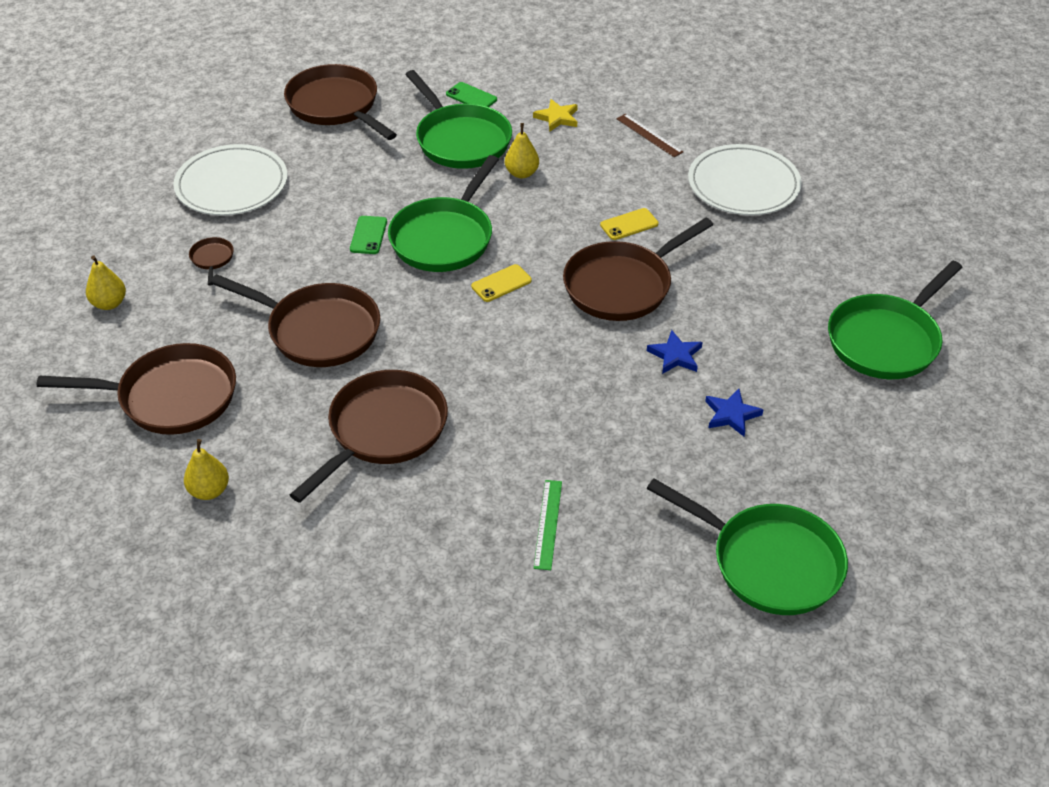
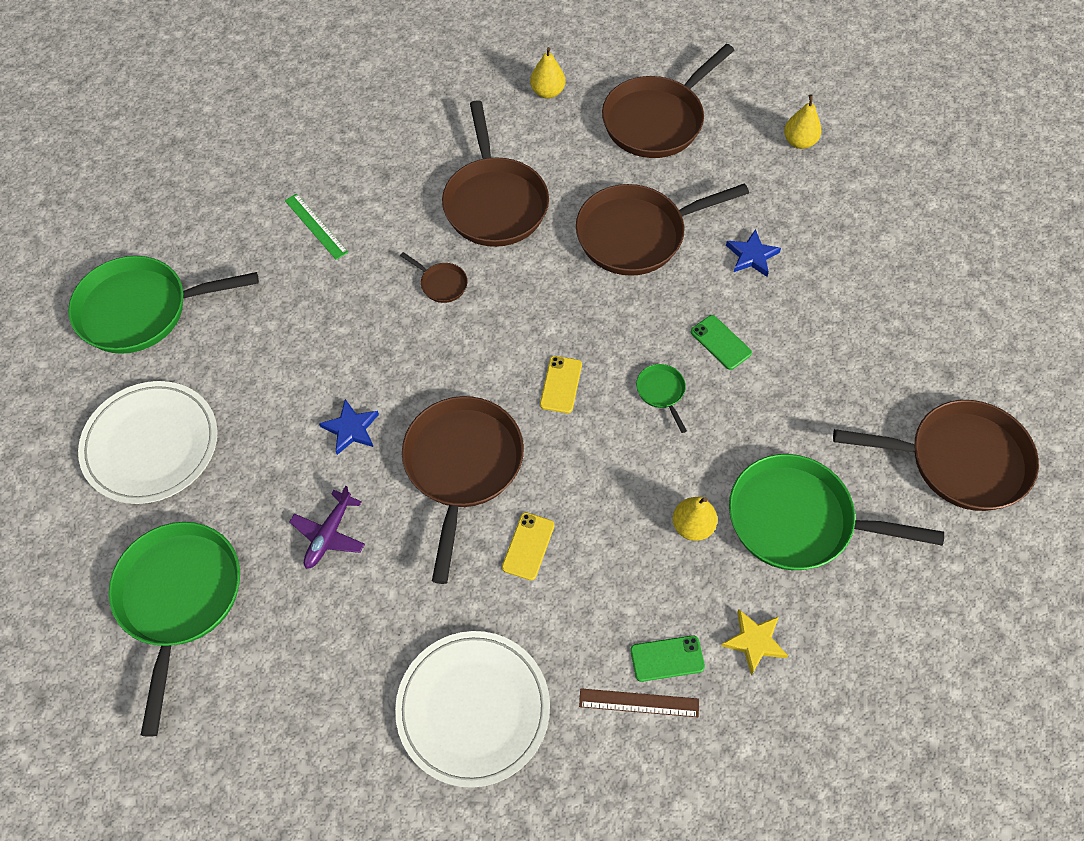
camera: 135 degrees right, 15 degrees up
(212, 259) = (794, 226): brown pan -> brown pan (441, 284)
(232, 185) = (891, 298): white plate -> white plate (151, 445)
(444, 237) = (661, 392): green pan -> green pan, size x0.42
(471, 97) = (869, 593): green phone -> green phone (667, 658)
(731, 415) = (259, 408): blue star -> blue star (752, 256)
(751, 308) = (329, 535): none -> purple plane

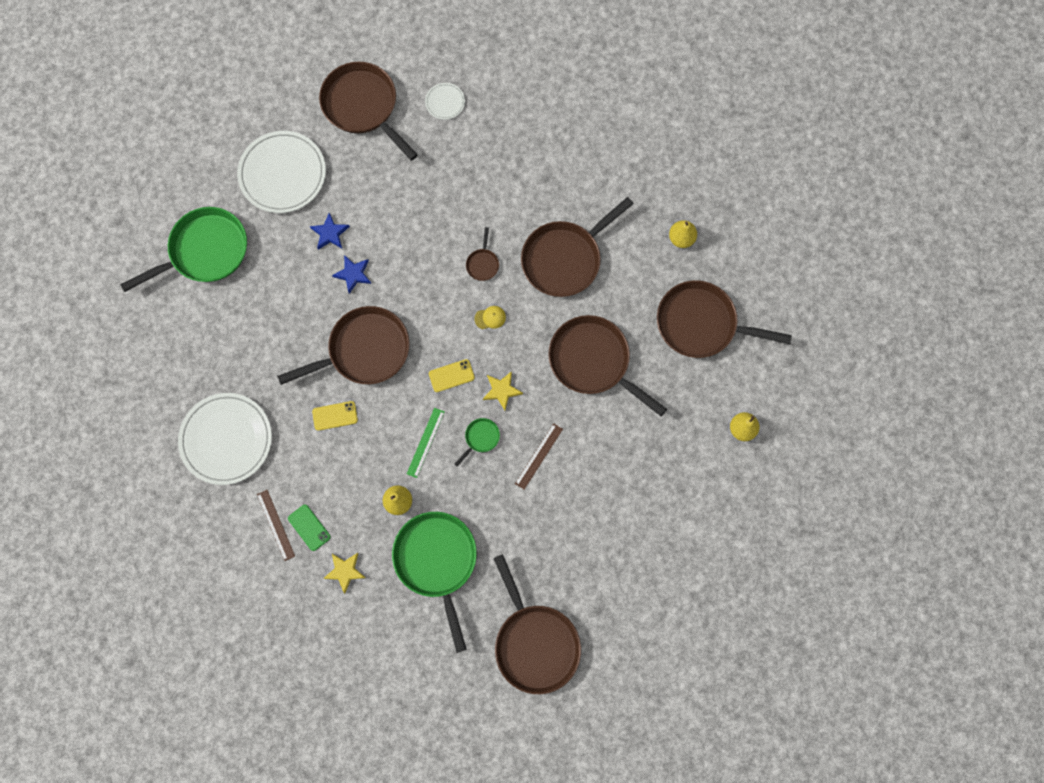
camera: 60 degrees right, 15 degrees up
(142, 310) = (363, 106): green pan -> brown pan
(211, 225) = (445, 102): none -> white plate
(316, 226) = (481, 163): green ruler -> green ruler (425, 442)
(329, 535) = (282, 304): purple plane -> none
(514, 309) = (490, 318): none -> yellow cap
(614, 341) = (502, 390): none -> yellow star
(720, 342) = (538, 456): green phone -> brown ruler
(752, 256) = (620, 443): blue star -> blue star (330, 233)

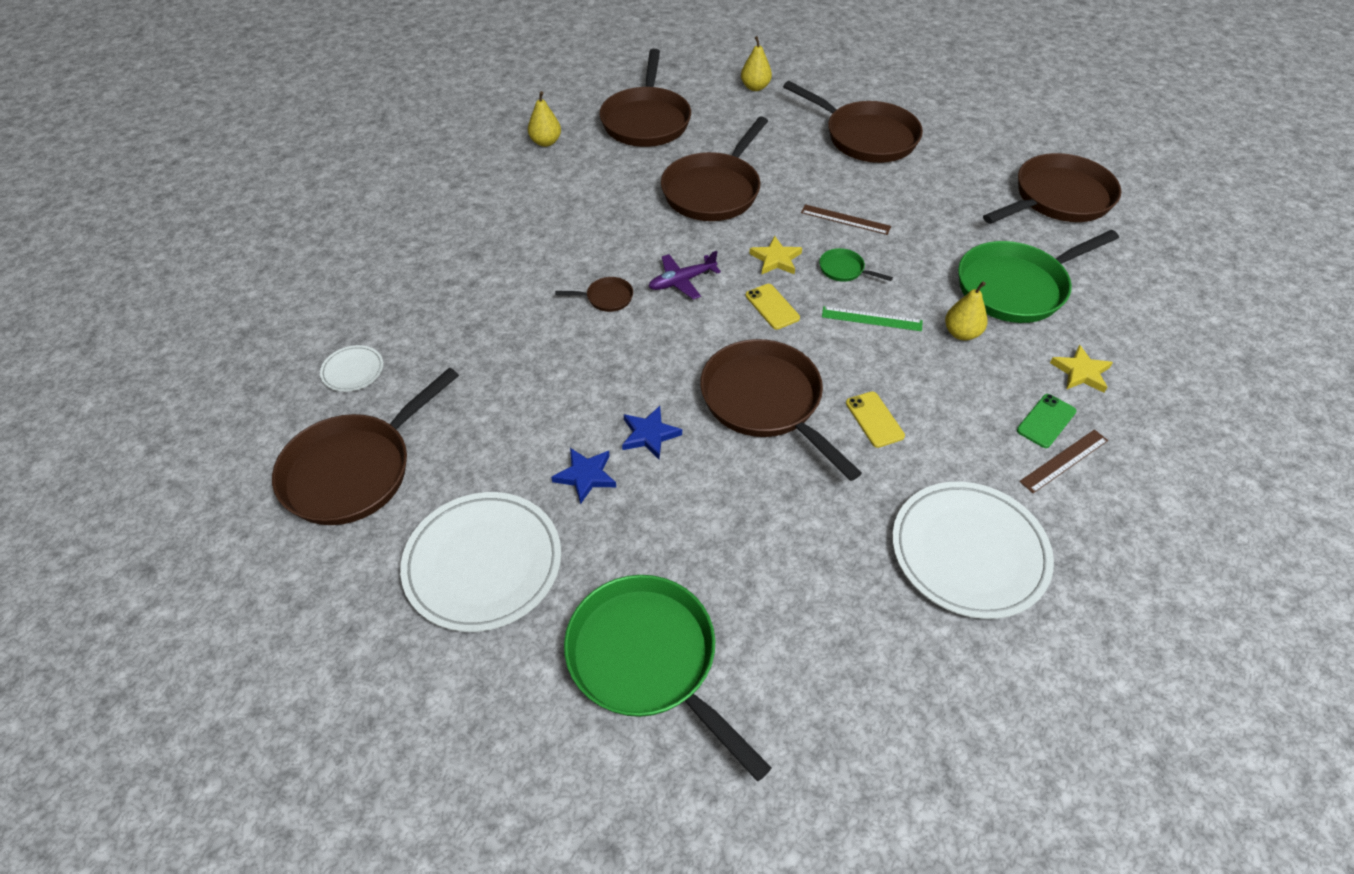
camera: 100 degrees left, 25 degrees down
(490, 318) = (681, 281): yellow cap -> purple plane
(565, 258) = (586, 226): brown pan -> brown pan (865, 137)

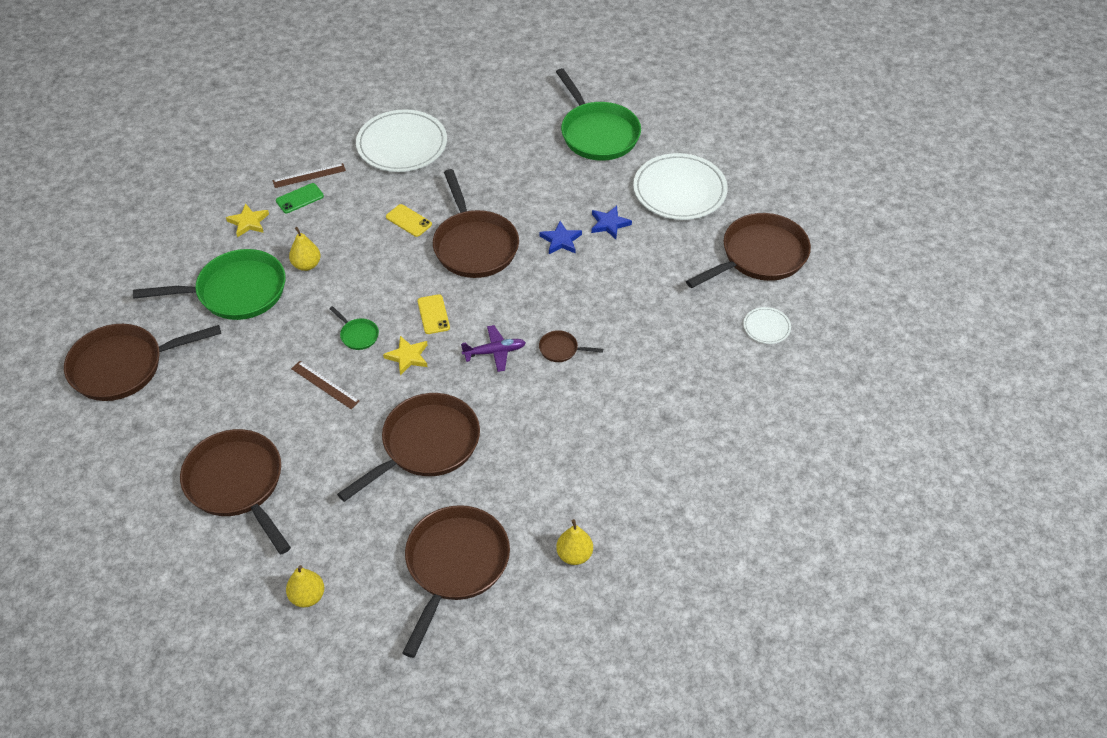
camera: 165 degrees left, 0 degrees up
(871, 319) = (364, 289): green ruler -> none
(874, 419) = (408, 221): yellow phone -> yellow phone turned 45 degrees counterclockwise

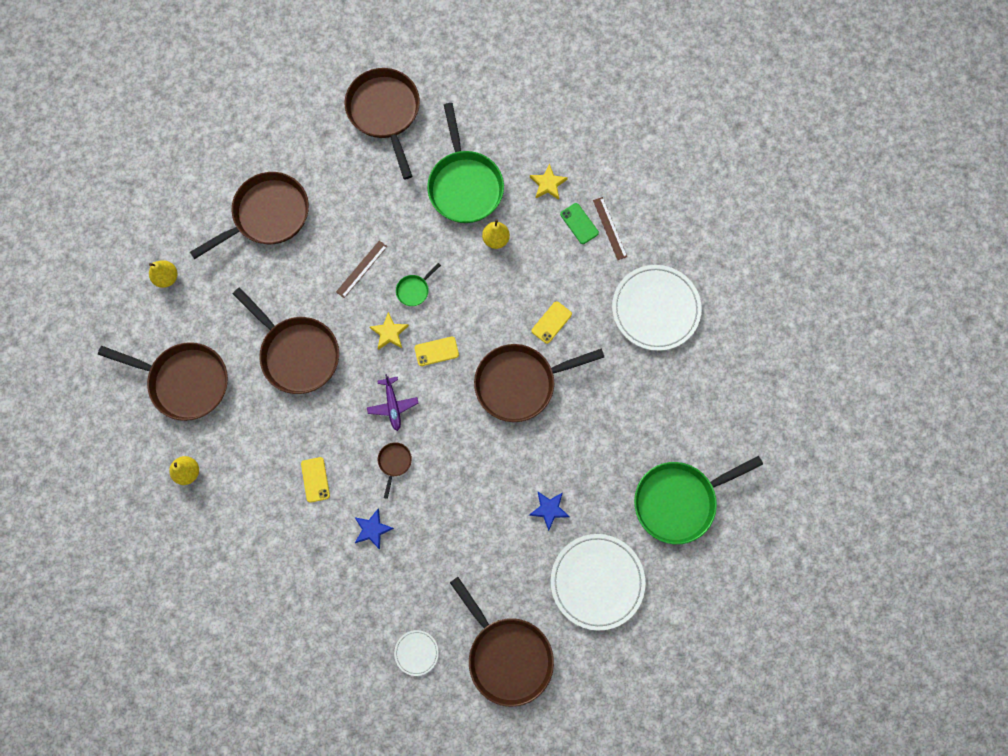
camera: 90 degrees right, 25 degrees up
(561, 240) = (527, 463): blue star -> blue star (372, 529)
(582, 422) = (315, 479): none -> yellow phone

